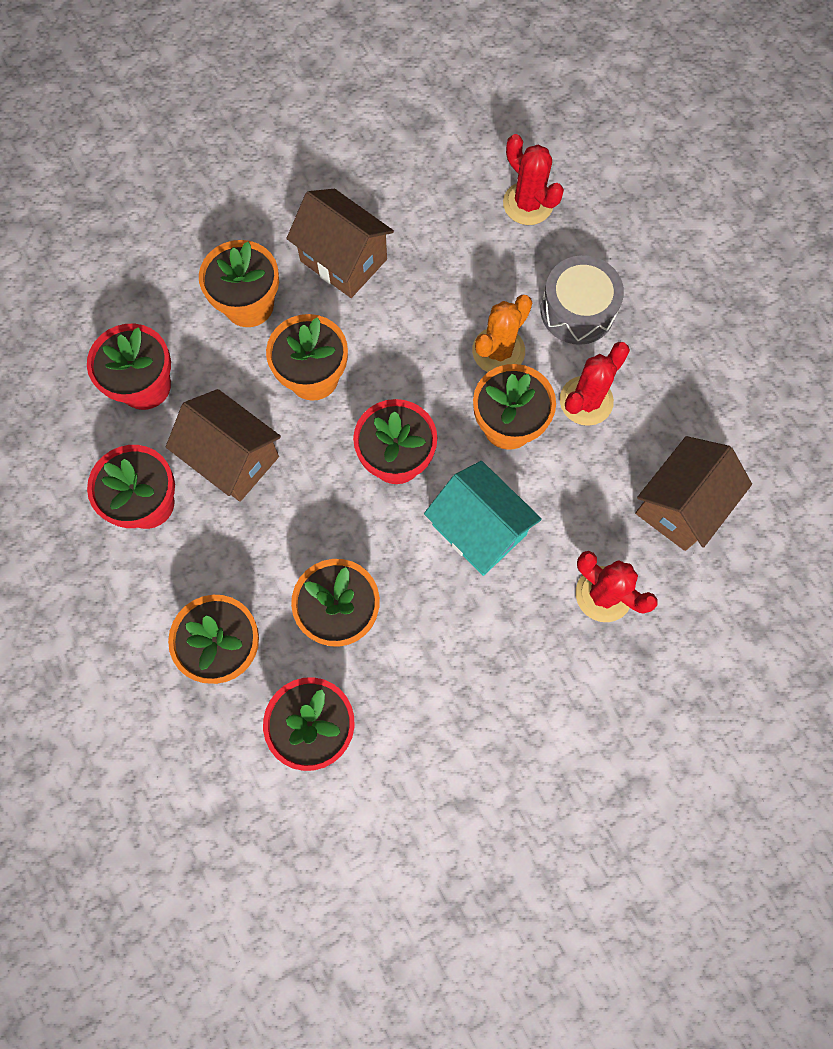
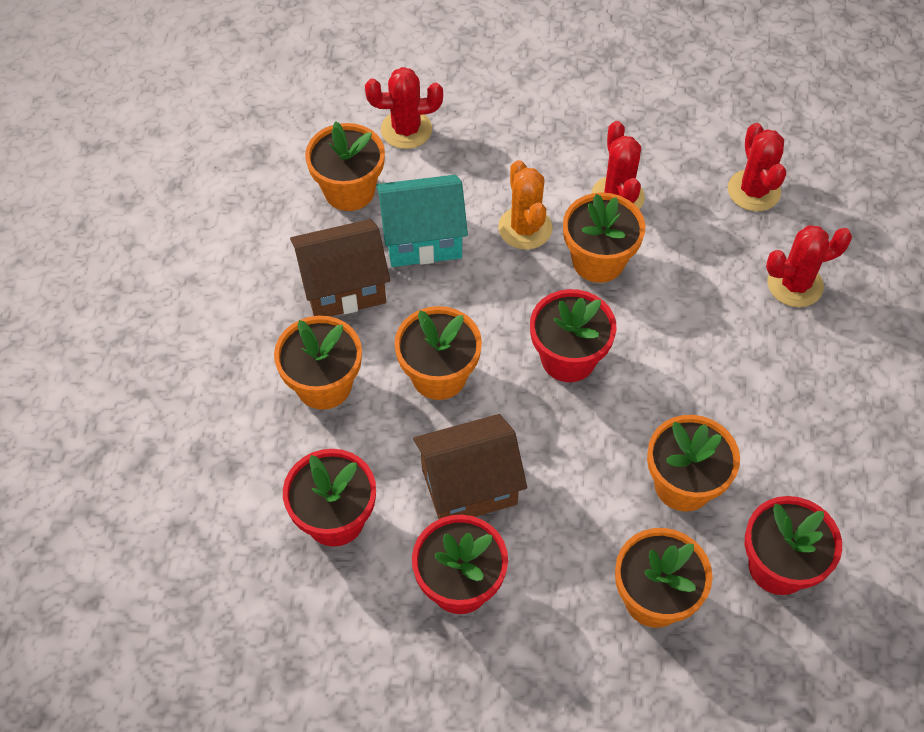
camera: 55 degrees left, 15 degrees down
(435, 204) = (349, 190): none -> orange flower pot
(479, 529) = (678, 336): turquoise house -> turquoise house (422, 238)
(577, 310) = (532, 155): grey drum -> none
(680, 505) = (753, 191): brown house -> red cactus

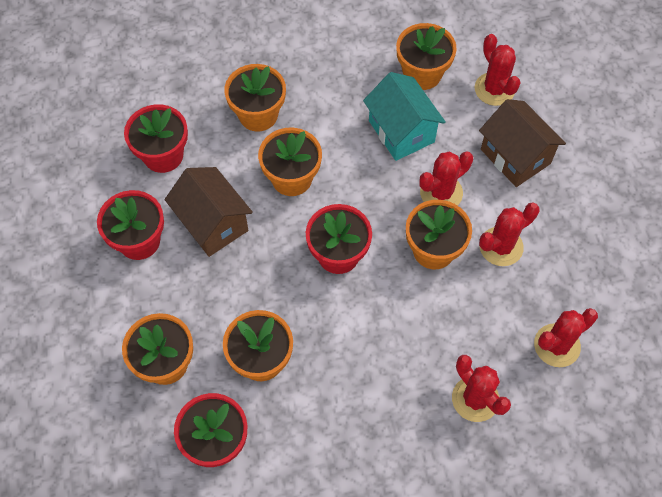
camera: 70 degrees right, 5 degrees up
(343, 287) = (339, 99): brown house -> brown house (515, 156)
(525, 228) = (441, 193): orange cactus -> red cactus

